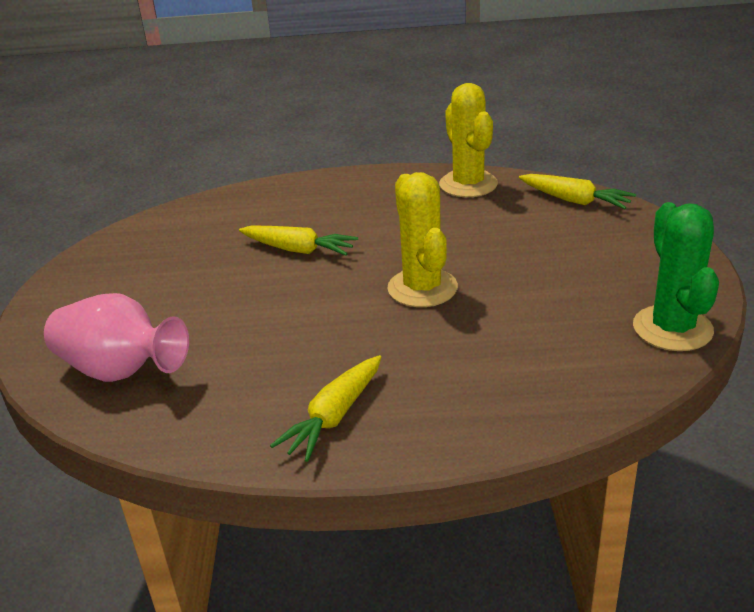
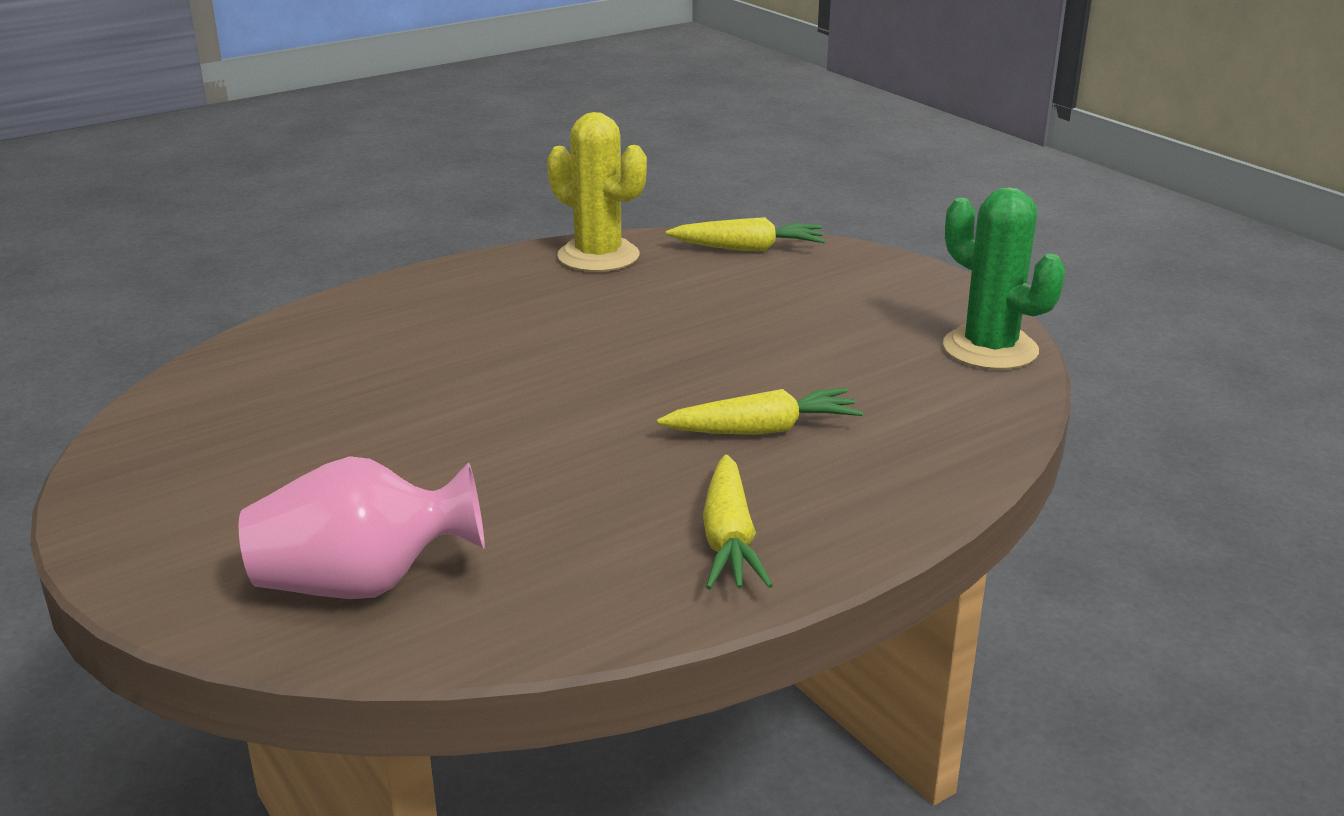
camera: 35 degrees left, 5 degrees down
(298, 250) = (455, 377): yellow carrot -> yellow carrot (762, 430)
(422, 288) = (674, 379): yellow cactus -> none

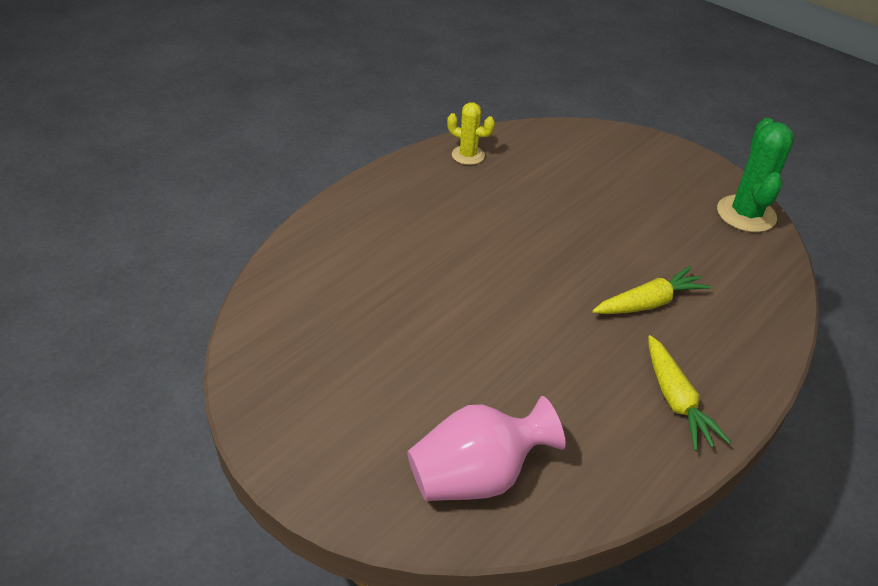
camera: 15 degrees left, 15 degrees up
(598, 256) = (468, 155): yellow cactus -> yellow cactus, size x0.61
(748, 249) = (559, 138): yellow carrot -> none
(990, 349) = (746, 214): green cactus -> green cactus turned 60 degrees clockwise

